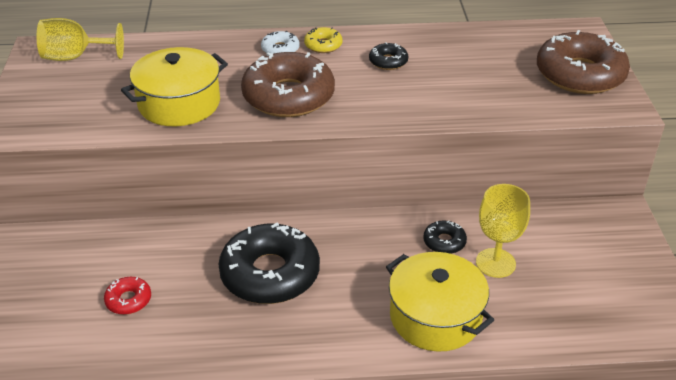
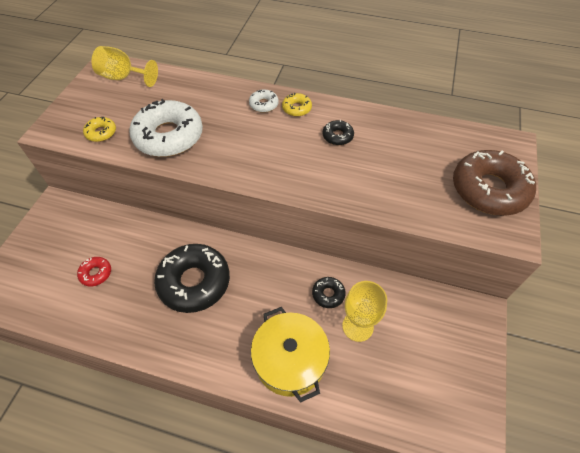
camera: 20 degrees right, 15 degrees up
(84, 118) = (101, 133): none -> yellow donut
(179, 103) = (169, 136): yellow pot -> white donut
(288, 96) = (247, 150): brown donut -> none

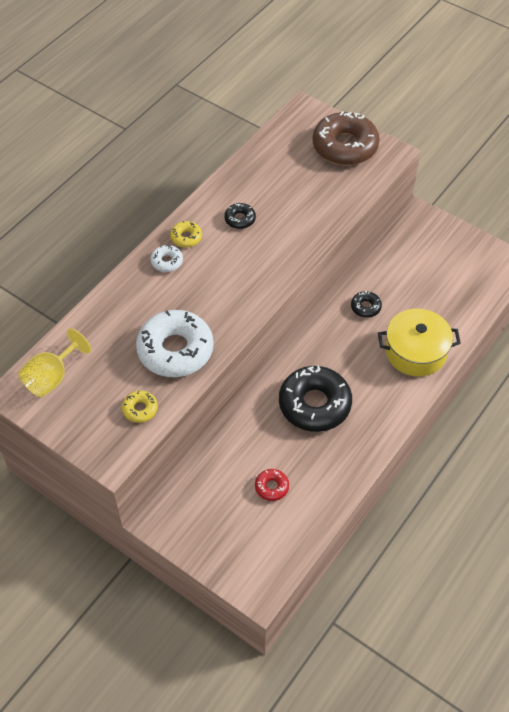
camera: 70 degrees left, 0 degrees up
(357, 326) = (402, 297): yellow goblet -> none

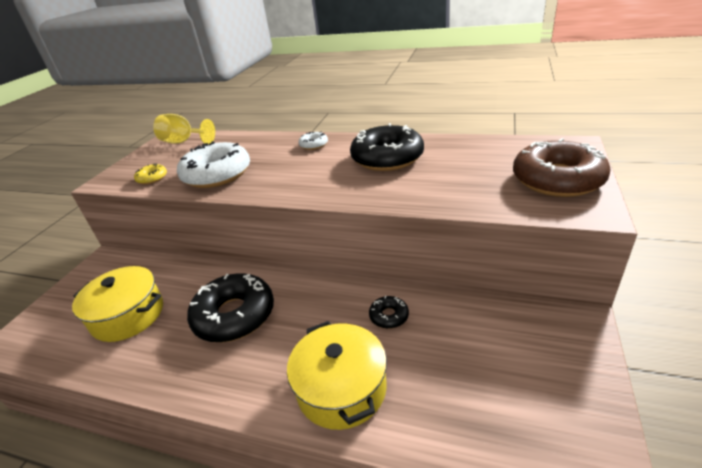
camera: 75 degrees right, 20 degrees down
(186, 237) = (346, 144): yellow donut -> none
(240, 219) = (387, 158): black donut -> black donut, size x2.23
(271, 487) = (128, 315): red donut -> yellow pot

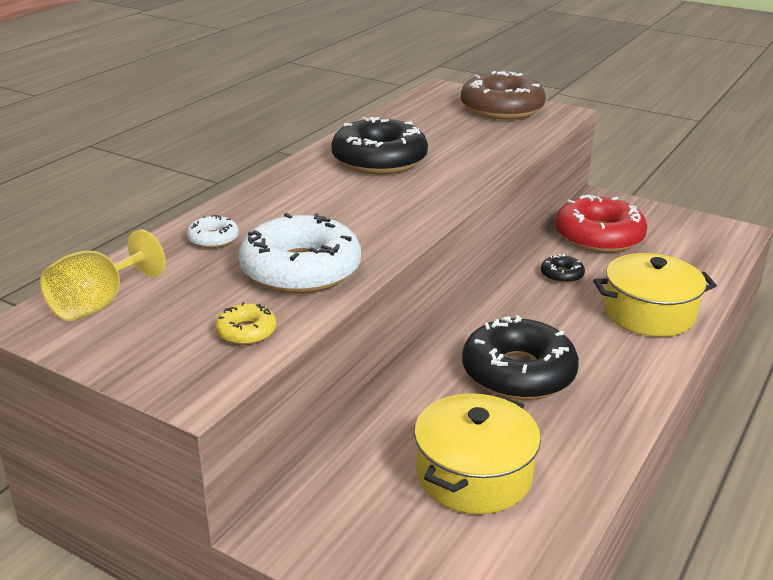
camera: 80 degrees left, 5 degrees down
(314, 145) = (281, 194): white donut -> white donut (213, 239)
(483, 331) = (598, 237): none -> red donut

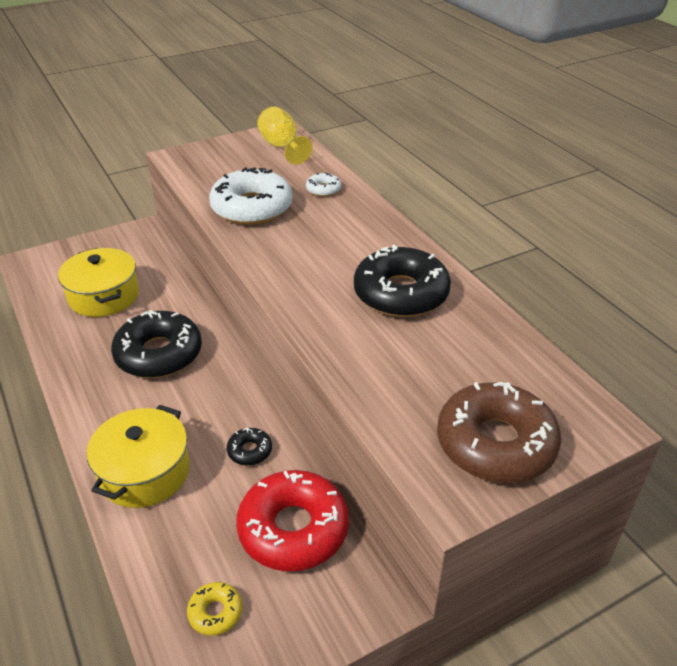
camera: 120 degrees right, 10 degrees up
(246, 332) = (207, 177): yellow donut -> yellow donut (215, 612)

